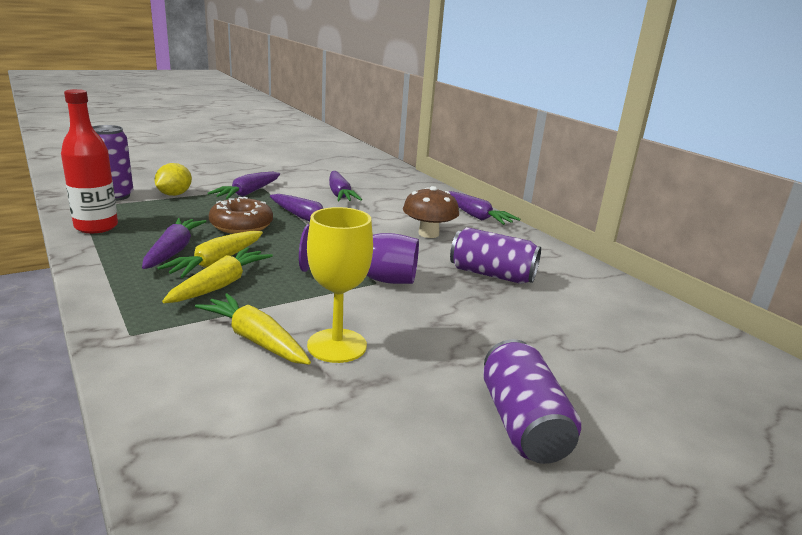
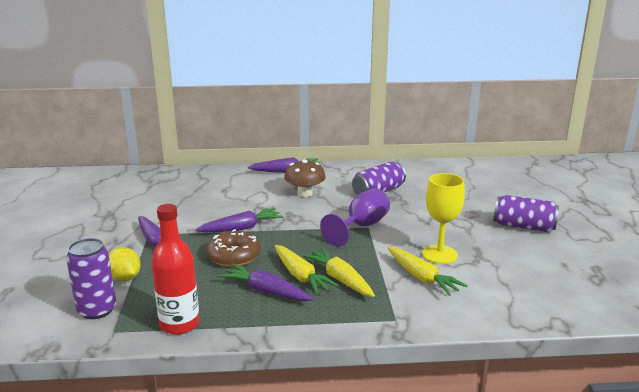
camera: 60 degrees left, 0 degrees up
(255, 339) = (422, 277): yellow carrot -> yellow carrot turned 105 degrees counterclockwise
(340, 194) = (198, 206): purple carrot -> none

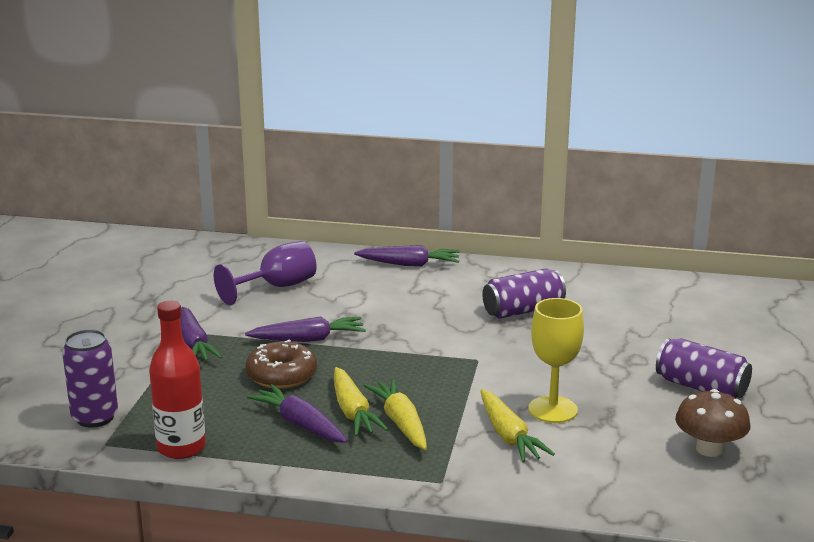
camera: 15 degrees right, 0 degrees up
(125, 278) = (140, 384): yellow lemon -> none
(305, 193) = (418, 301): brown mushroom -> brown mushroom (709, 449)
(361, 226) = (469, 358): purple goblet -> purple goblet (277, 287)

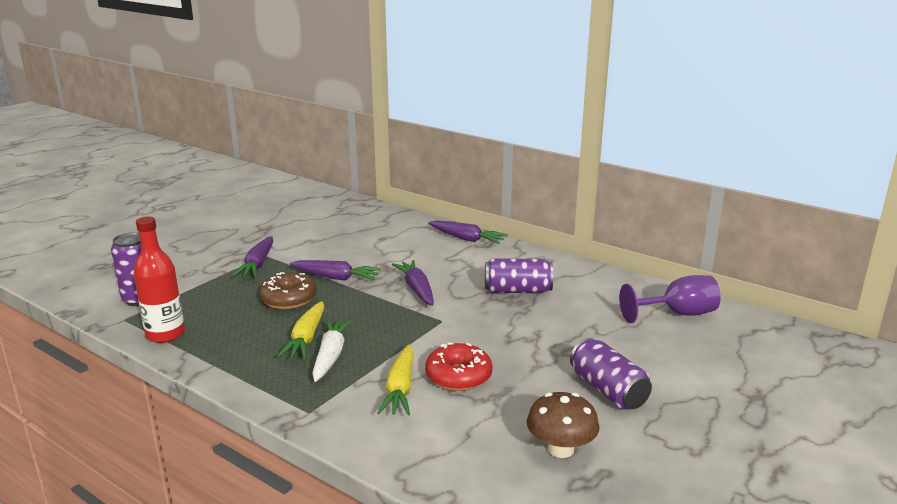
camera: 25 degrees right, 0 degrees up
(277, 287) = (356, 236): purple goblet -> purple goblet (677, 314)
(300, 424) = (260, 338): purple carrot -> purple carrot (416, 289)
(400, 423) = (330, 356): yellow carrot -> white carrot
(553, 410) = (458, 376): yellow goblet -> red donut

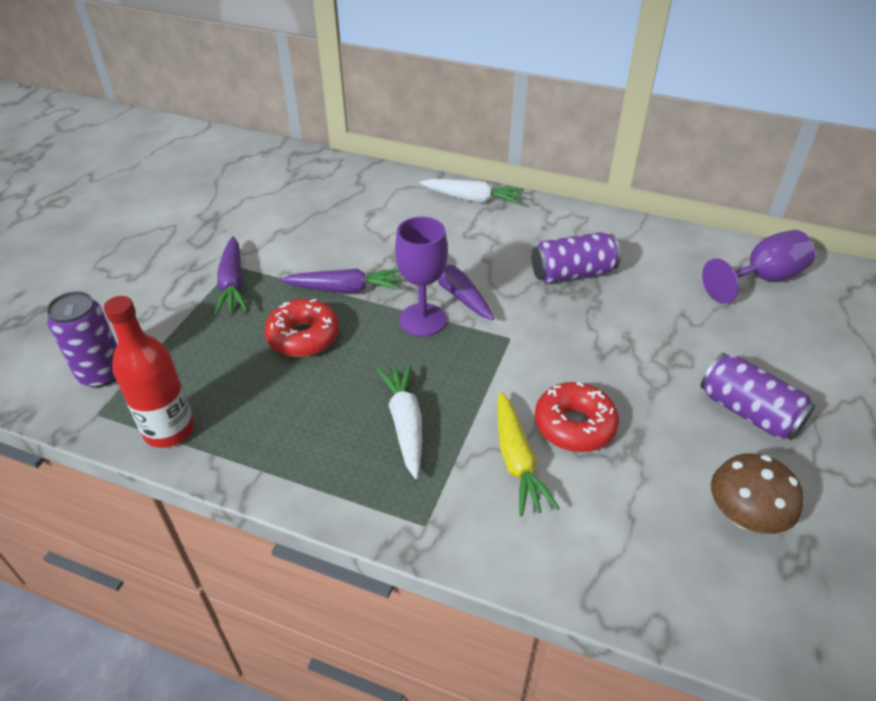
camera: 15 degrees left, 20 degrees up
(288, 299) = (303, 336): brown donut -> red donut
(306, 338) = (360, 400): yellow carrot -> none
(382, 302) = (422, 320): none -> purple goblet
(466, 239) = (472, 199): purple carrot -> white carrot

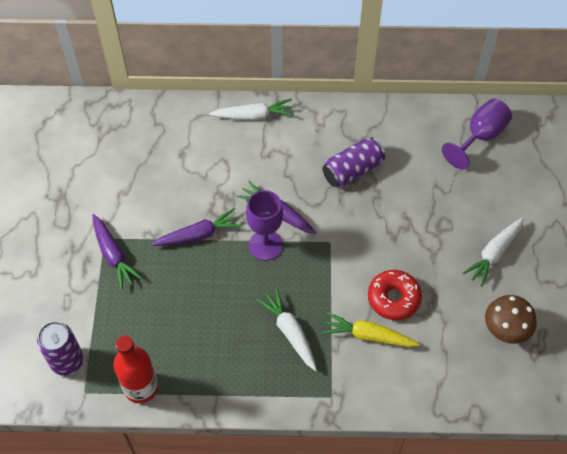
camera: 20 degrees left, 15 degrees up
(303, 336) = (190, 286): red donut -> none
(517, 461) = (368, 335): yellow carrot -> yellow carrot turned 135 degrees clockwise
(748, 412) = (493, 254): purple can -> white carrot

